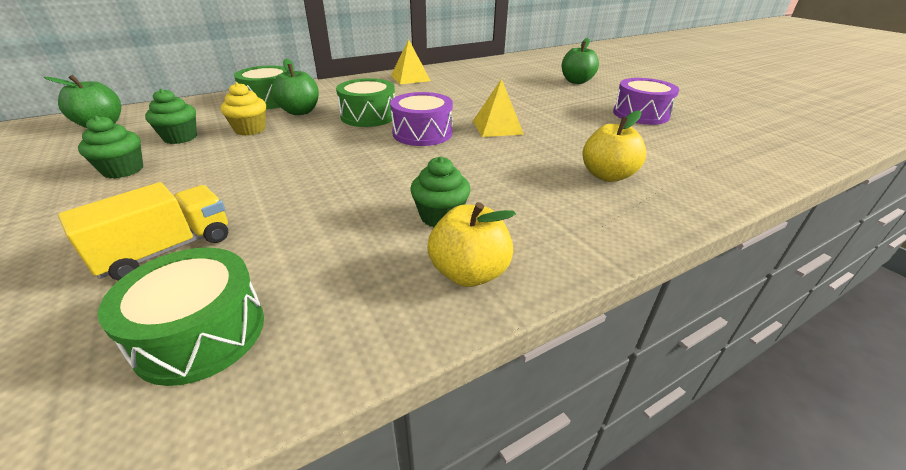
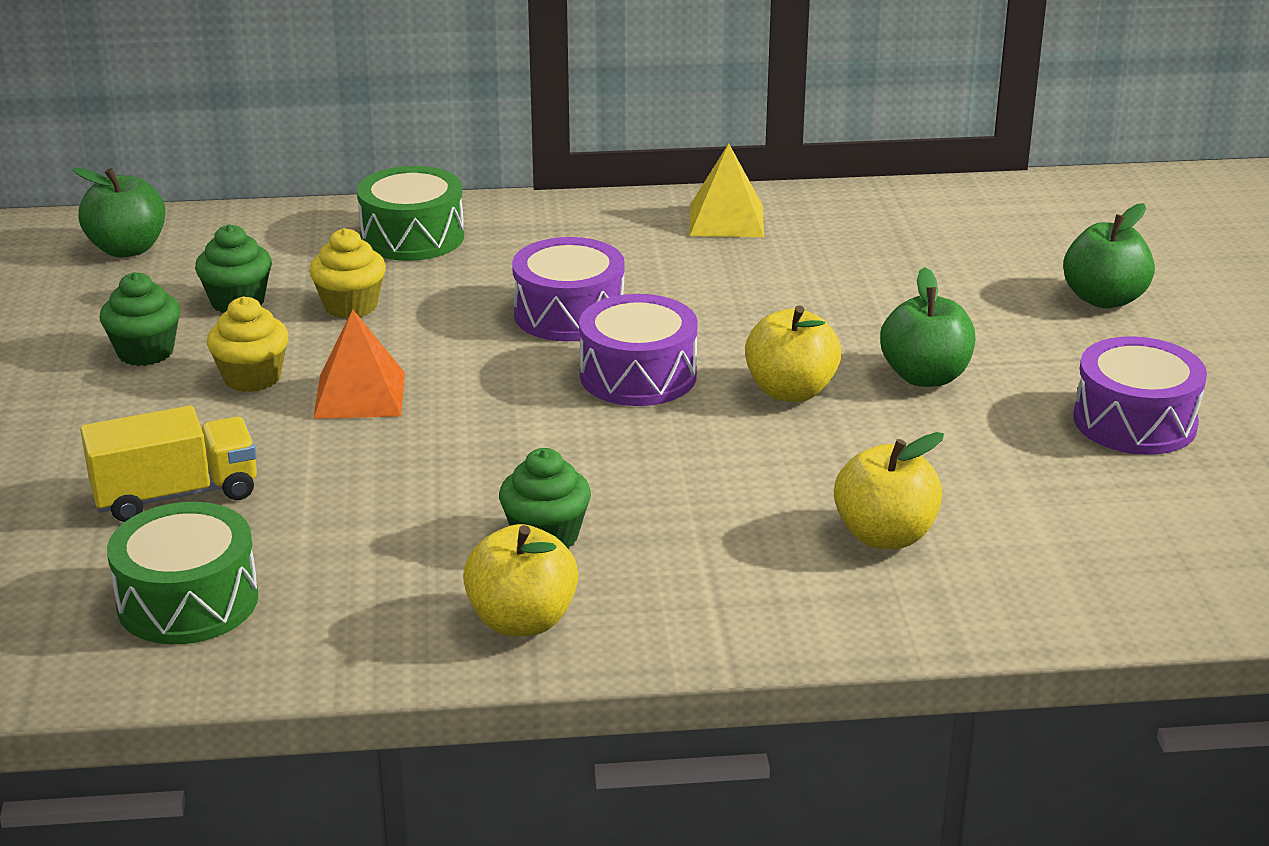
camera: 25 degrees right, 5 degrees down
(203, 170) = (252, 378): none -> yellow cupcake
(276, 167) = (359, 395): none -> orange pyramid
(300, 111) = (452, 278): green apple -> green apple (925, 376)
(368, 116) = (569, 314): green drum -> purple drum
(497, 127) = (790, 391): yellow pyramid -> yellow apple

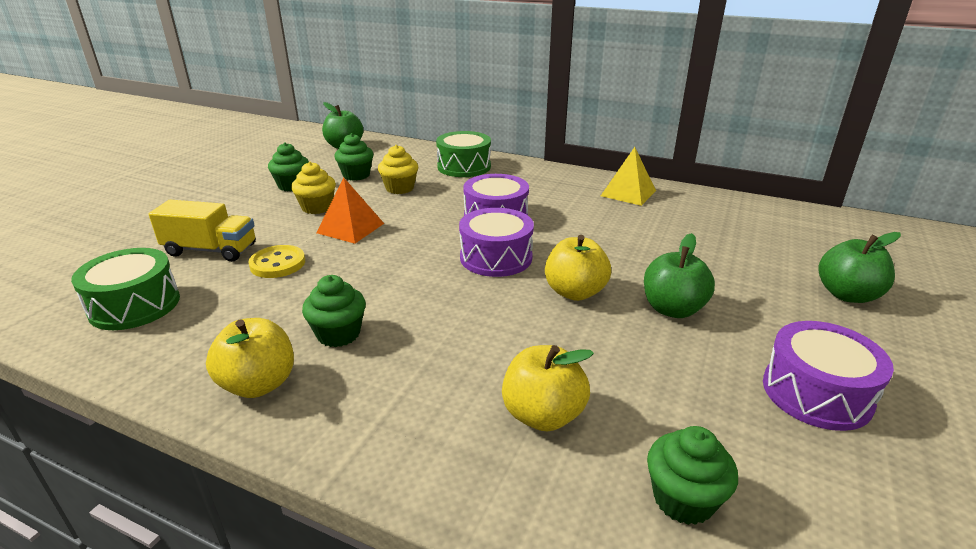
camera: 30 degrees right, 0 degrees up
(322, 480) = (278, 264): none -> yellow button
(1078, 558) = (683, 499): none -> green cupcake

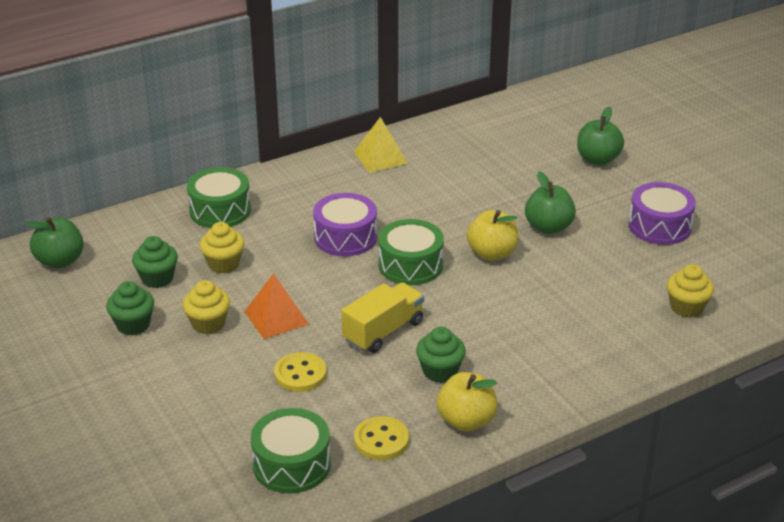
camera: 55 degrees left, 5 degrees up
(195, 340) = (381, 440): none -> yellow button
(211, 250) = (230, 406): yellow truck -> yellow truck (383, 331)
(496, 257) = (410, 265): purple drum -> green drum
(543, 415) = (595, 322): yellow apple -> none
(683, 499) = (686, 307): green cupcake -> yellow cupcake

